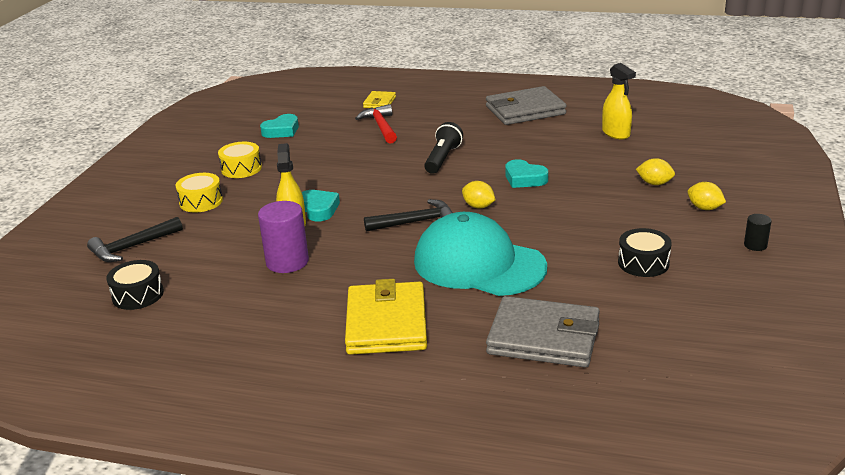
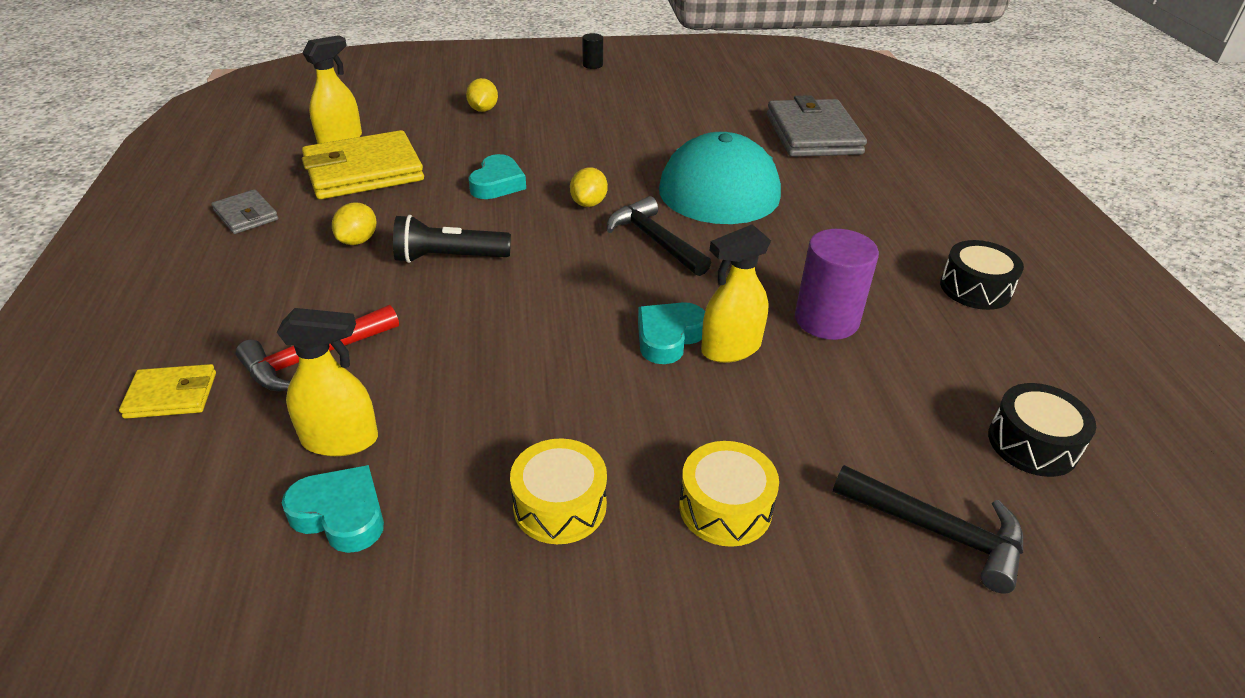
camera: 115 degrees left, 10 degrees up
(321, 131) = (340, 440): none -> yellow spray bottle
(386, 323) = (873, 213): yellow wallet -> yellow wallet (364, 171)
(525, 110) = (246, 215): grey wallet -> grey wallet, size x0.50
(643, 263) = (656, 105): black drum -> black drum (975, 288)
(704, 208) = (531, 85): yellow lemon -> yellow lemon (358, 240)

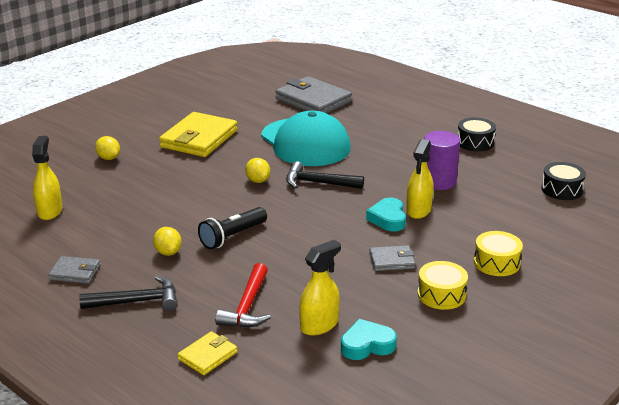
camera: 40 degrees left, 10 degrees down
(364, 171) = (101, 220): yellow wallet -> yellow wallet (199, 139)
(497, 184) = (192, 192): turquoise heart -> none
(576, 403) = (392, 261): none -> grey wallet
(592, 65) = (129, 106): black cylinder -> none
(938, 531) = (568, 232): black hammer -> black hammer (137, 301)

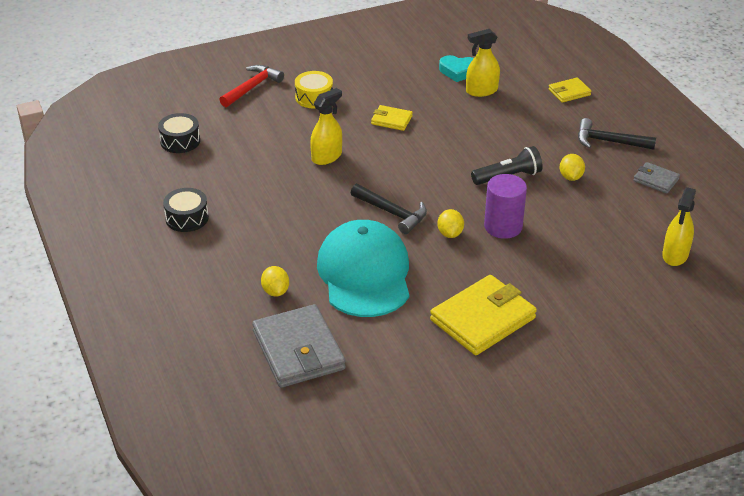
camera: 155 degrees left, 10 degrees up
(108, 158) = (600, 318): yellow lemon -> yellow lemon (275, 291)
(247, 306) = (526, 116): red hammer -> red hammer (252, 87)
(388, 219) = (361, 156): turquoise heart -> none
(392, 261) = (391, 120): grey wallet -> yellow wallet
(438, 181) = (277, 181): purple cylinder -> purple cylinder (503, 226)
(441, 295) = (379, 87): yellow drum -> none

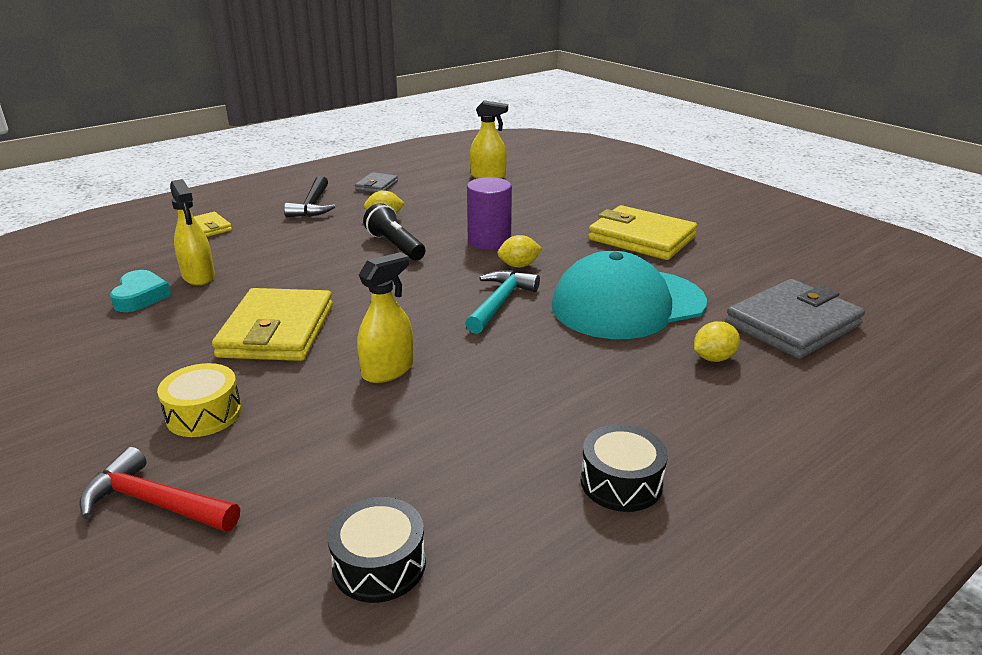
camera: 105 degrees left, 10 degrees down
(327, 157) = (388, 370): yellow spray bottle -> yellow spray bottle turned 105 degrees clockwise
(391, 120) = (277, 331): yellow wallet -> yellow wallet, size x1.99
(392, 213) = (500, 302): black hammer -> turquoise hammer

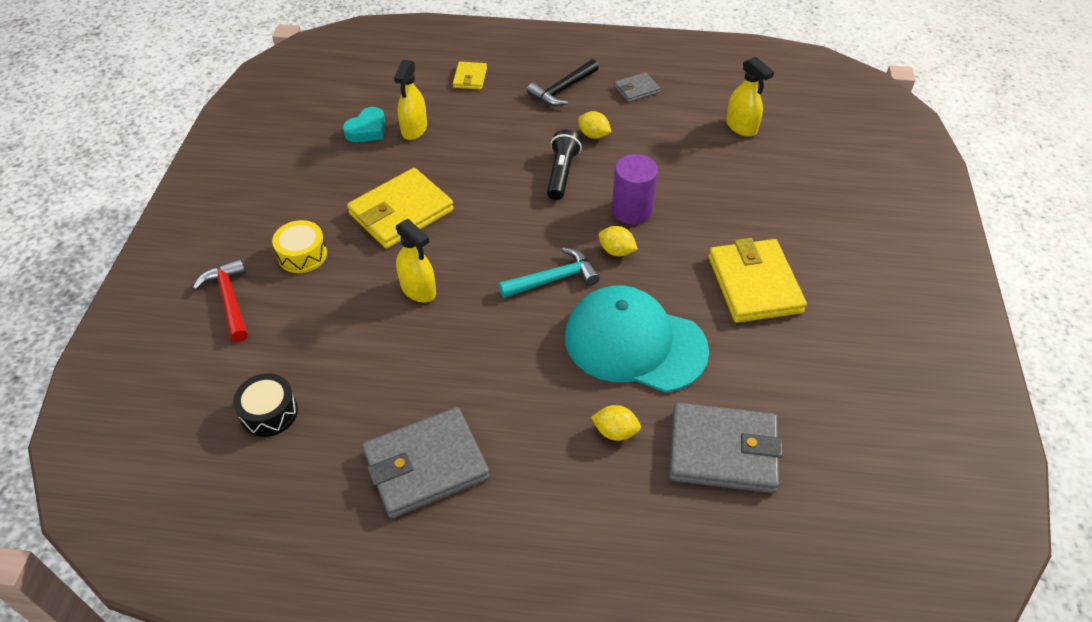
camera: 45 degrees right, 20 degrees up
(388, 370) = (418, 290): yellow spray bottle -> yellow spray bottle turned 45 degrees clockwise
(621, 482) = (426, 465): black drum -> grey wallet

